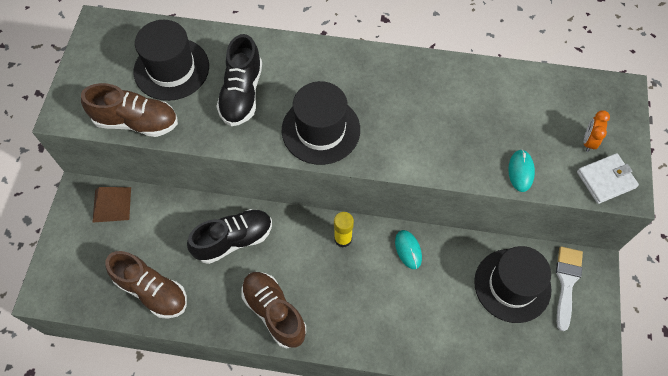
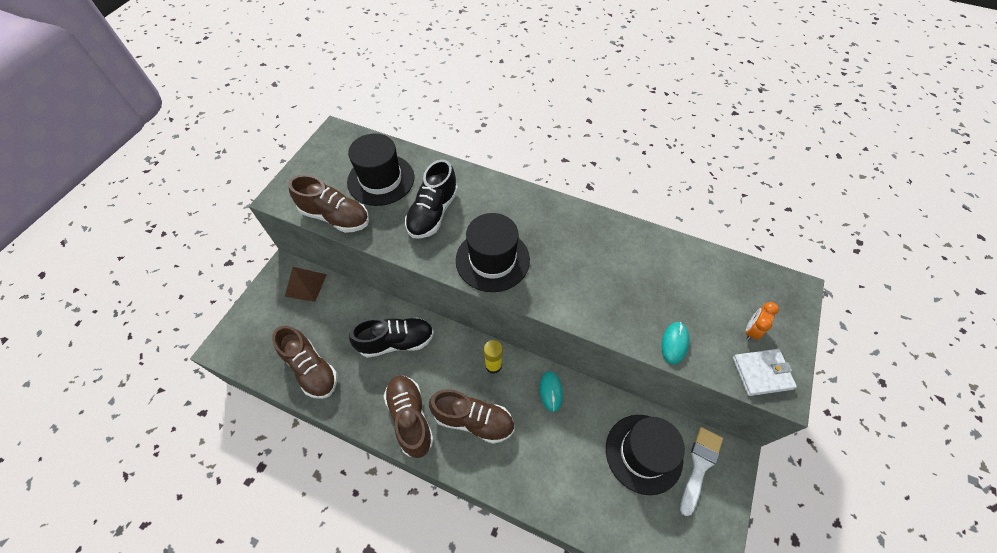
camera: 15 degrees right, 5 degrees down
(339, 297) = (473, 420): none -> brown shoe

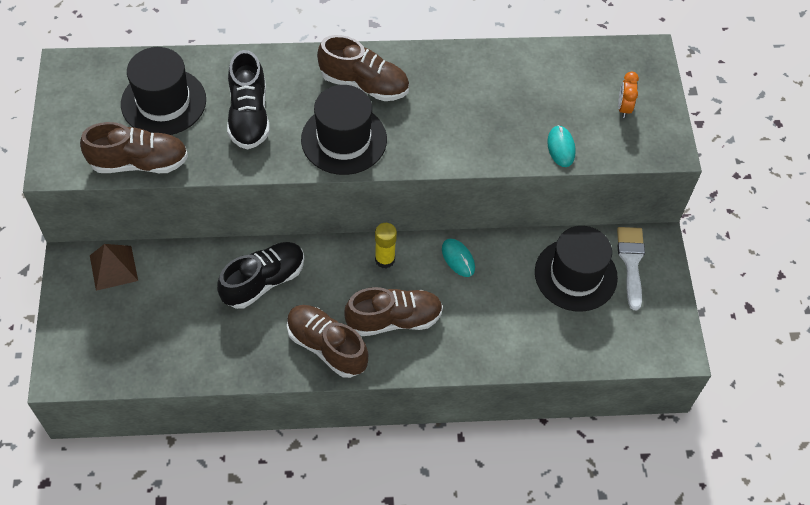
camera: 30 degrees left, 0 degrees up
(311, 369) = (184, 349): brown shoe -> brown shoe (364, 84)
(761, 373) = (647, 142): white wallet -> none

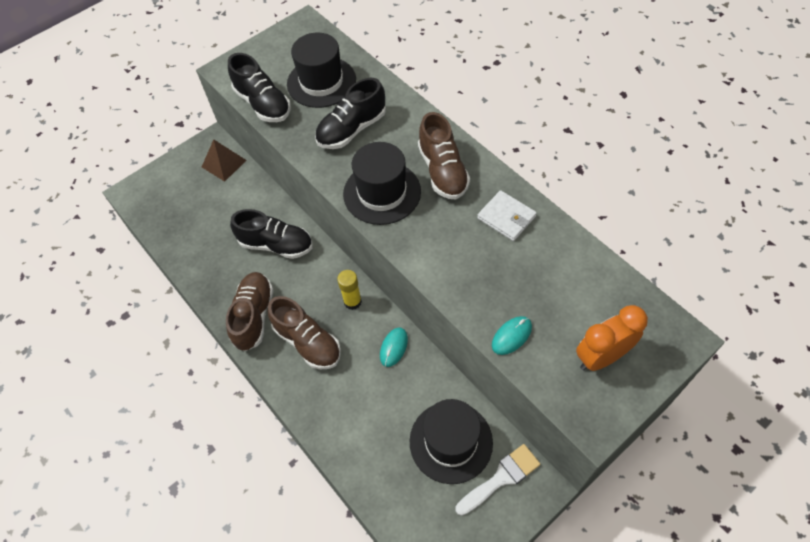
camera: 60 degrees right, 0 degrees up
(139, 162) = (263, 104): brown shoe -> black shoe
(453, 76) = (506, 217): none -> white wallet
(624, 108) = (601, 357): orange clock -> orange clock, size x1.75

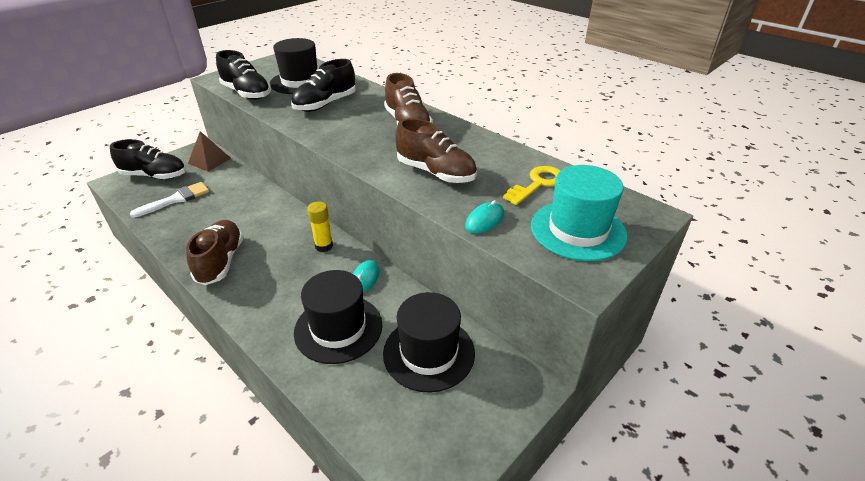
camera: 10 degrees left, 20 degrees down
(276, 245) = (251, 210): black shoe -> black shoe (155, 176)
(307, 342) = (275, 278): brown shoe -> brown shoe (435, 172)
(382, 193) = (352, 137): black hat -> black hat (338, 328)
(501, 478) = (487, 383): white brush -> white brush (176, 199)
(506, 217) = (468, 147): white wallet -> none
(573, 284) = (538, 184): none -> yellow key
(601, 357) = (578, 230): orange clock -> turquoise hat

